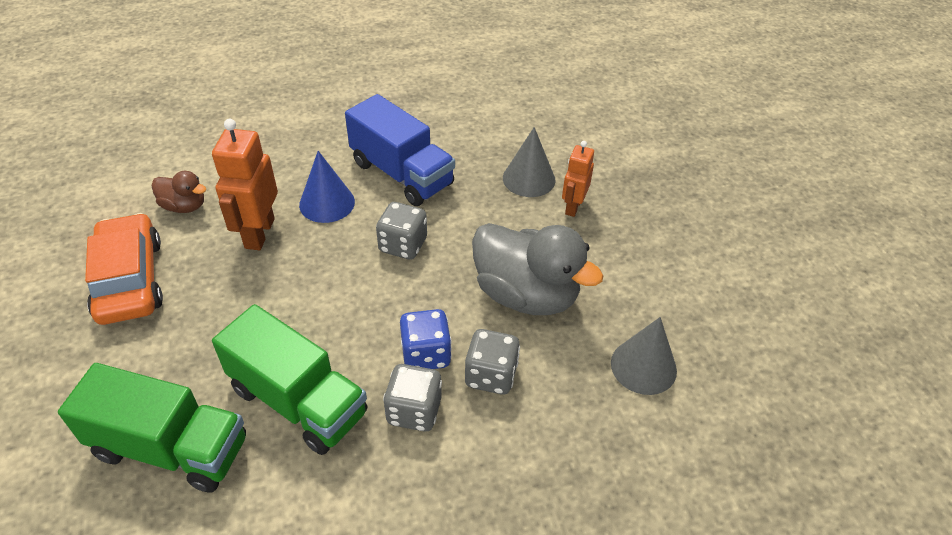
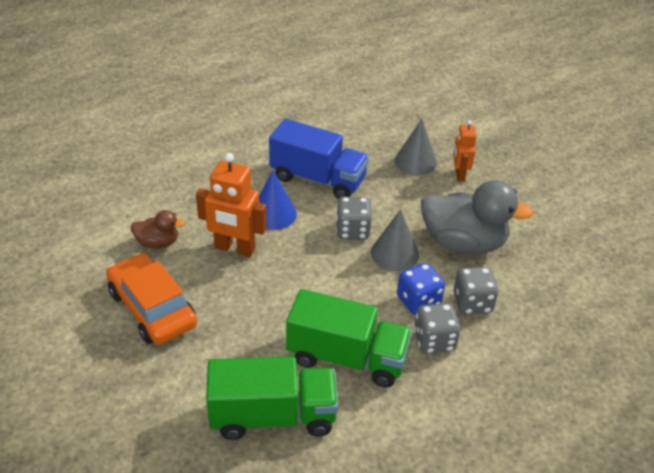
camera: 20 degrees left, 5 degrees down
(259, 233) = (234, 248): orange robot -> orange robot turned 60 degrees counterclockwise
(643, 366) = (569, 270): grey cone -> grey cone (394, 253)

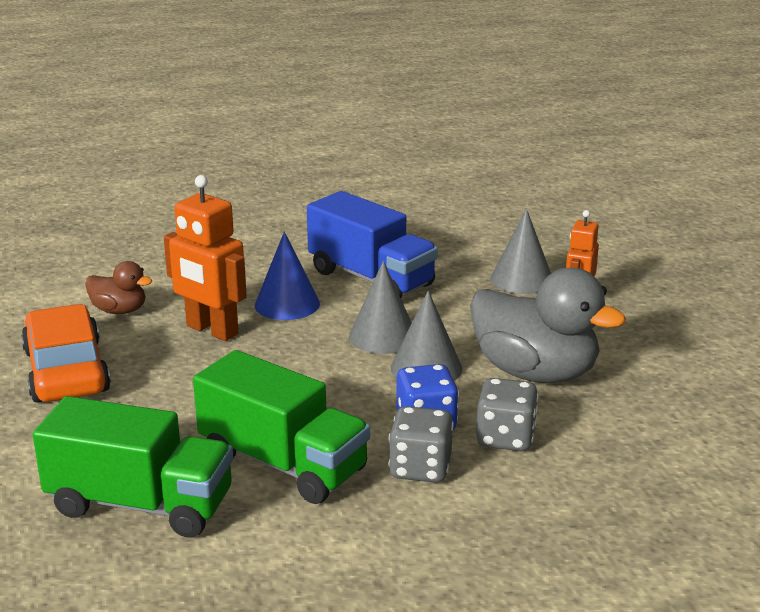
camera: 20 degrees right, 15 degrees down
(352, 230) = (383, 336): grey dice -> grey cone

